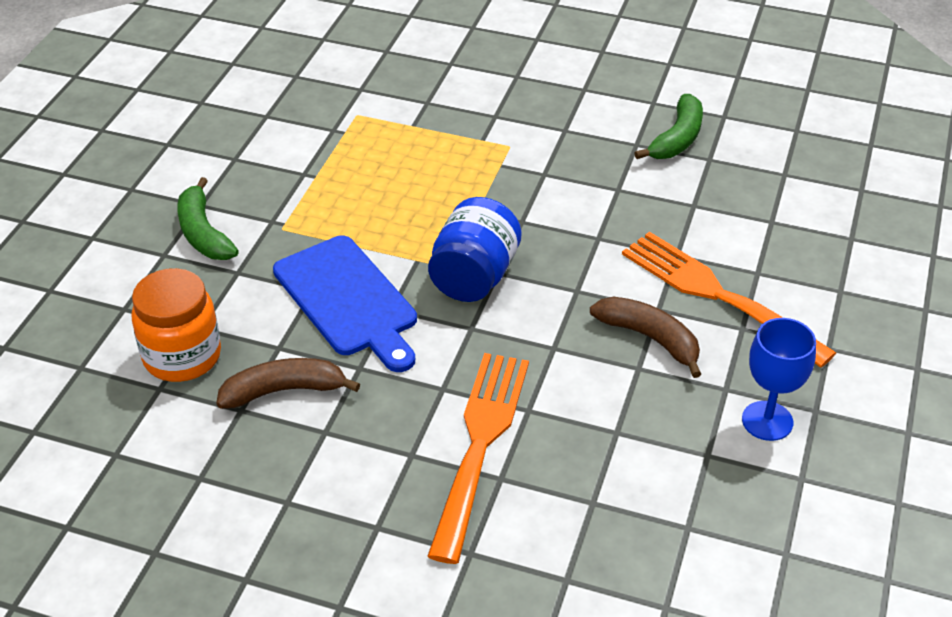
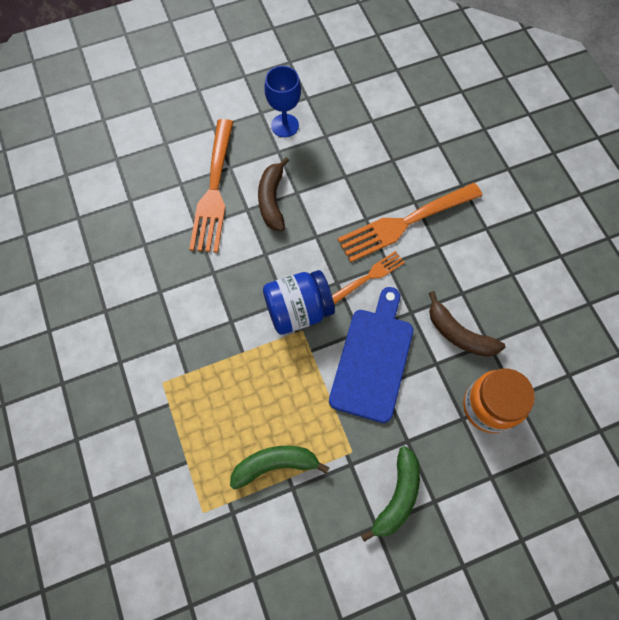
camera: 130 degrees left, 25 degrees up
(446, 360) = (369, 276): none -> orange fork
(677, 139) = (82, 292): green banana -> green banana (275, 464)

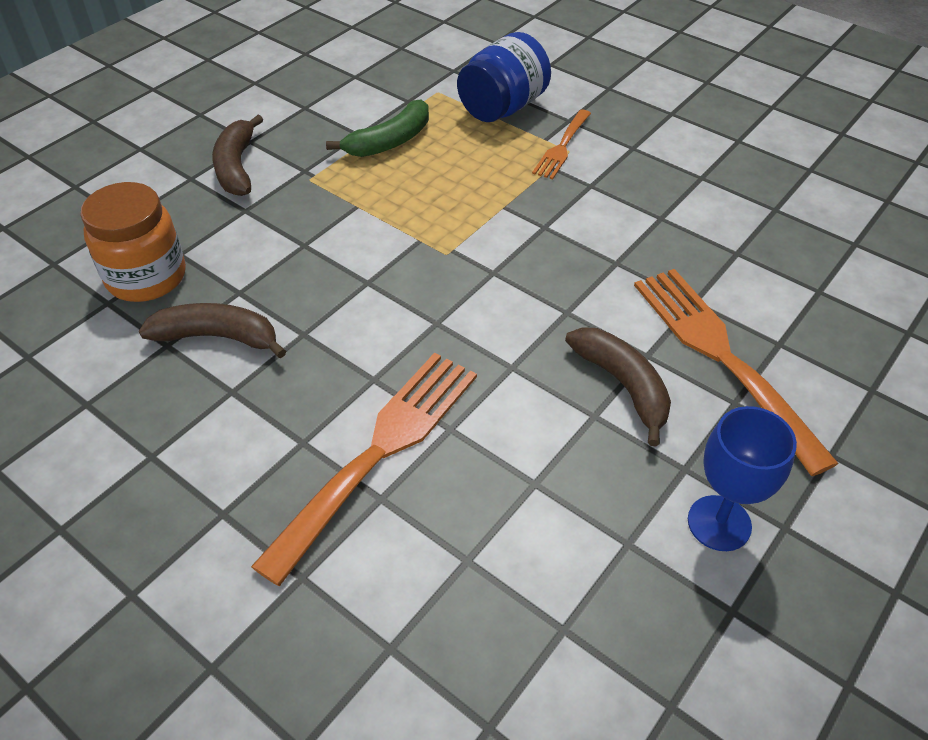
camera: 150 degrees right, 20 degrees down
(298, 310) = (467, 270): blue jar -> blue jar (503, 107)
(369, 276) = (392, 350): orange fork -> orange fork (562, 147)
(373, 359) = (331, 263): blue cutting board -> none
(397, 496) = (237, 167): green banana -> brown banana

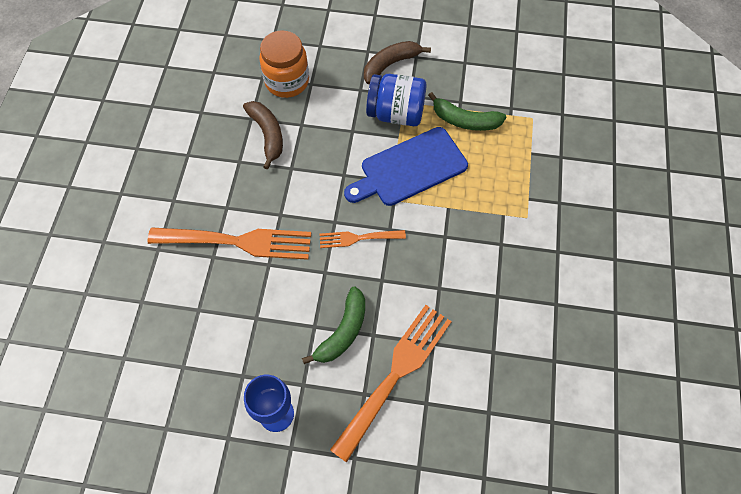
camera: 60 degrees right, 15 degrees up
(415, 216) = (409, 168): none -> blue cutting board
(503, 107) = (543, 160): blue jar -> blue jar (396, 114)
(562, 147) = (527, 211): orange fork -> orange fork (358, 238)
(623, 385) = (343, 331): brown banana -> green banana

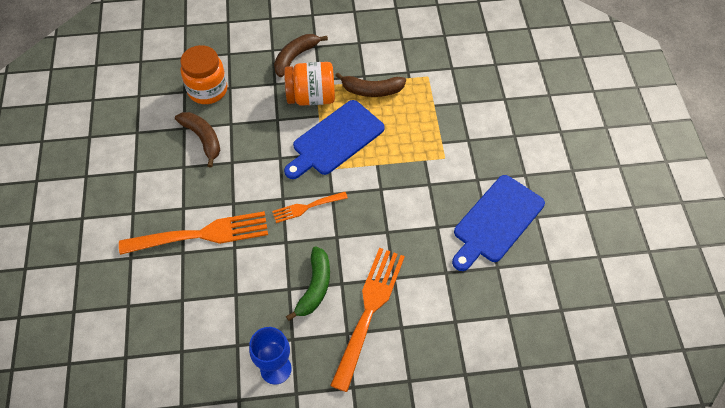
camera: 15 degrees left, 5 degrees down
(396, 114) = (311, 97): blue jar -> orange jar
(465, 120) = (372, 90): green banana -> brown banana
(567, 306) = (496, 221): none -> blue cutting board

